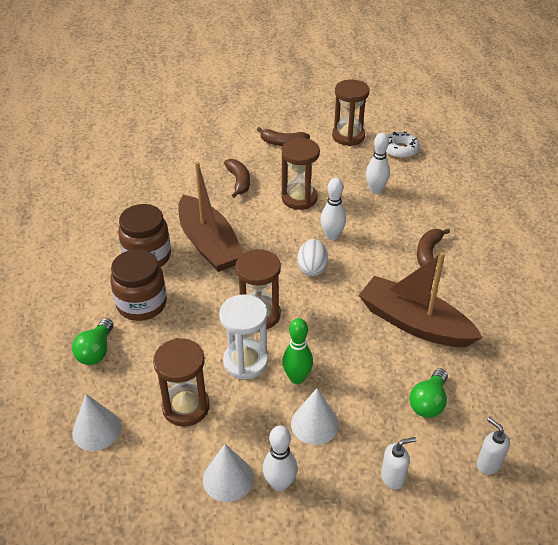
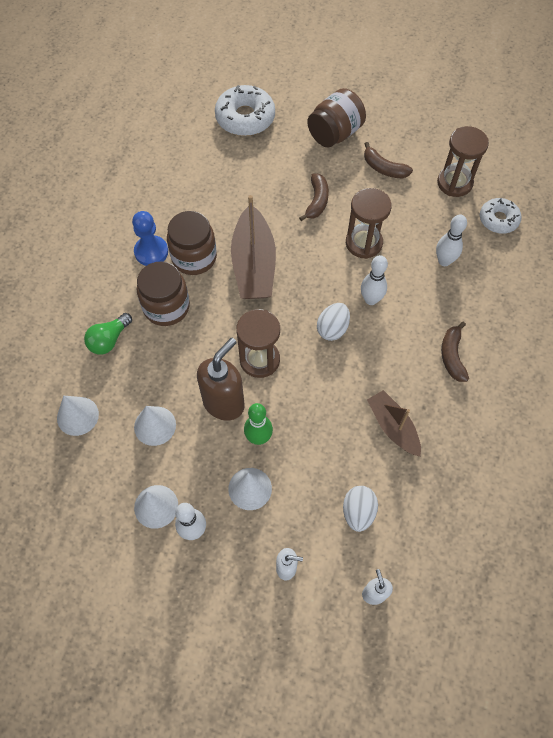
camera: 25 degrees right, 20 degrees up
(101, 265) = (151, 252): none -> blue pawn
(137, 142) = (245, 118): none -> white donut
(186, 407) = (155, 425): brown hourglass -> white cone
(225, 131) = (335, 134): none -> brown jar
(245, 362) = (224, 403): white hourglass -> brown soap dispenser
(414, 323) = (393, 427): brown boat -> brown boat, size x0.62
(428, 253) = (452, 356): brown banana -> brown banana turned 45 degrees counterclockwise
(428, 402) = (358, 512): green light bulb -> white egg

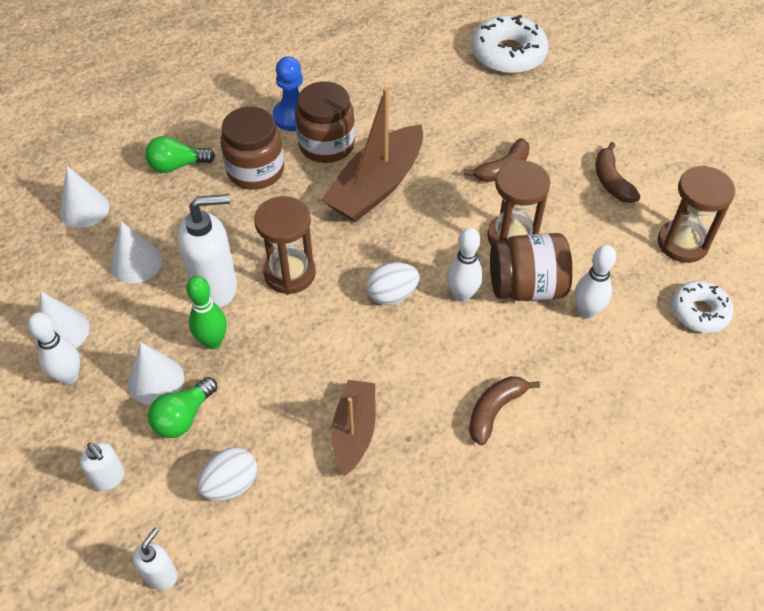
camera: 40 degrees right, 10 degrees down
(224, 403) = (216, 287): brown soap dispenser -> white soap dispenser
(290, 496) = (183, 417): none -> green light bulb
(335, 134) = (590, 119): brown jar -> brown jar (526, 286)

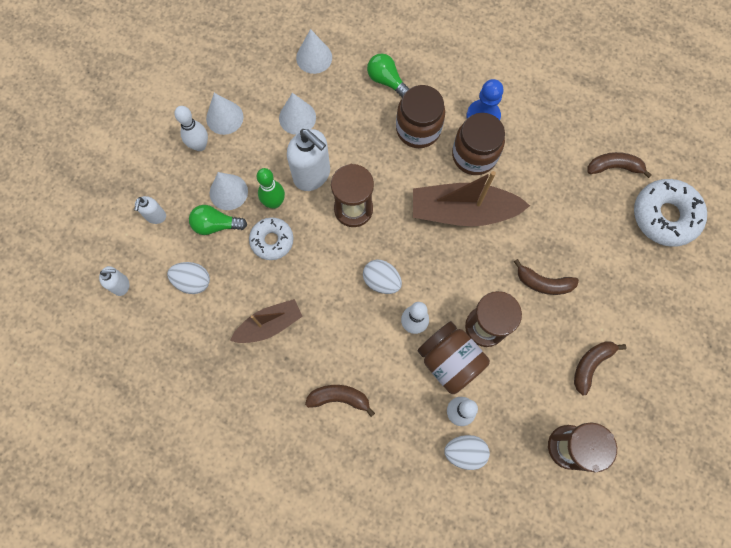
camera: 55 degrees right, 20 degrees up
(432, 59) = (614, 167): none -> brown banana
(633, 330) = (464, 452): none -> white egg
(699, 312) = (513, 490): white donut -> white donut (272, 240)

